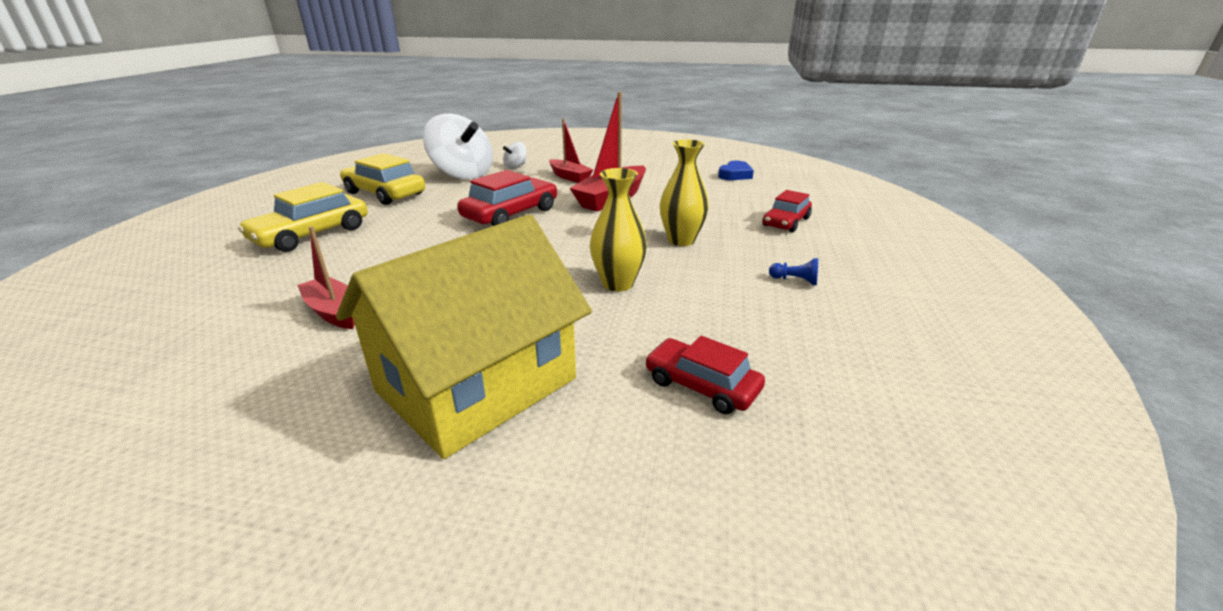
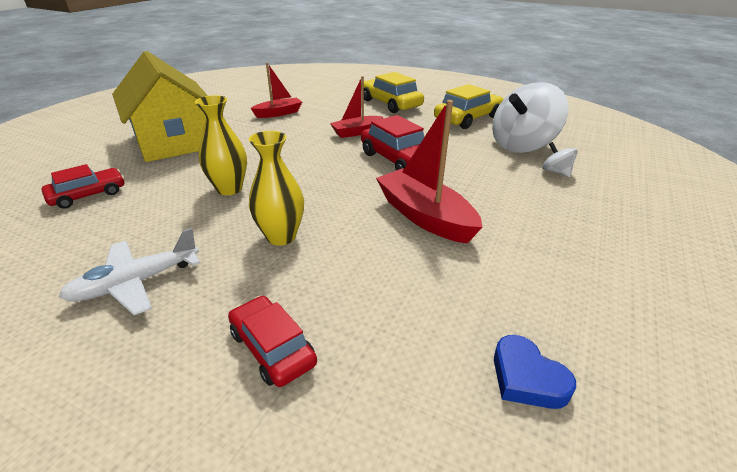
camera: 105 degrees right, 5 degrees up
(569, 177) = (513, 200): red boat -> red boat (356, 132)
(795, 280) = (136, 283): blue pawn -> white plane

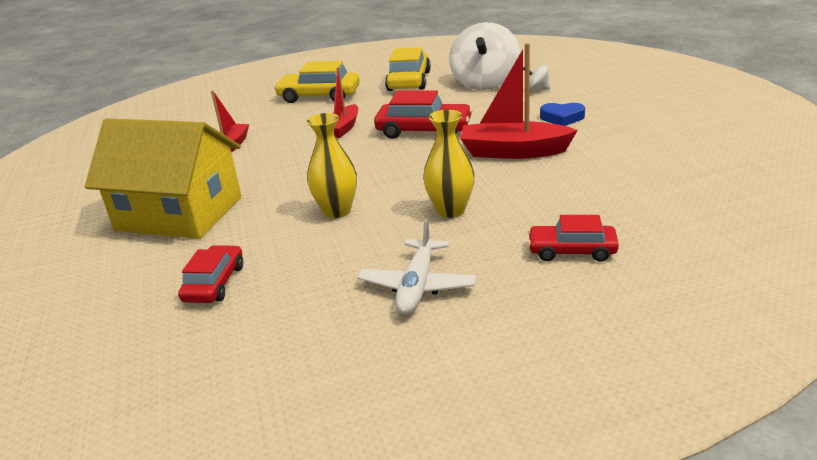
camera: 40 degrees left, 5 degrees down
(526, 378) = (695, 185): blue heart -> blue heart (562, 118)

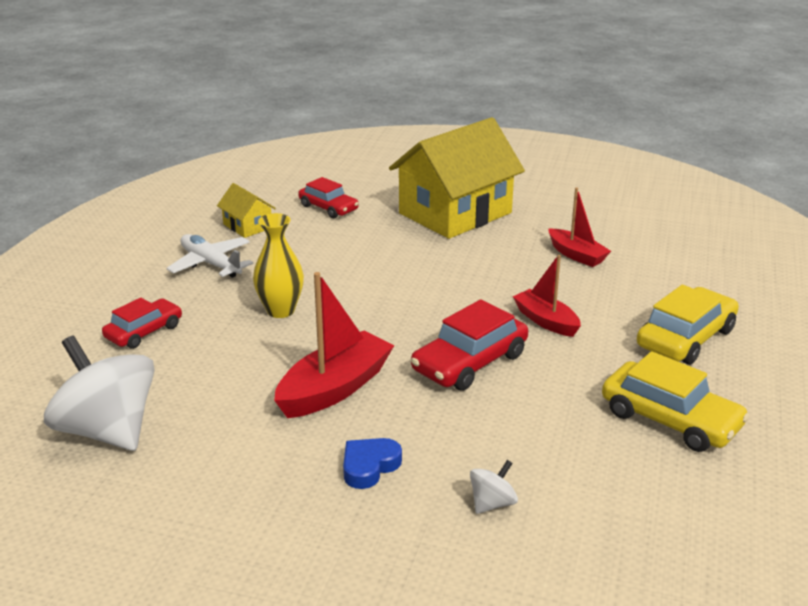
camera: 120 degrees right, 0 degrees up
(307, 311) = (247, 226): none -> yellow house
(337, 211) = (359, 267): yellow vase -> none
(485, 83) = (580, 475): white spinning top -> white spinning top (107, 431)

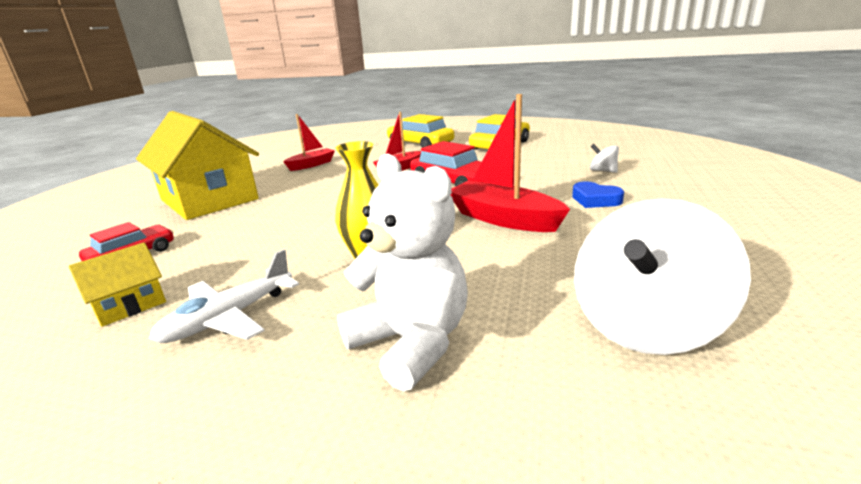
camera: 90 degrees left, 5 degrees down
(144, 332) = (411, 342): red car -> white teddy bear

